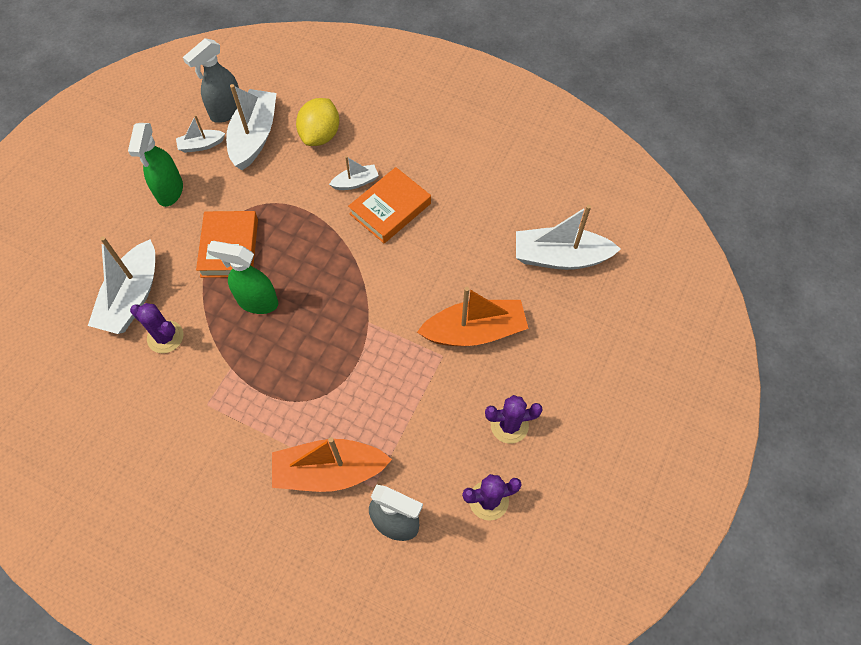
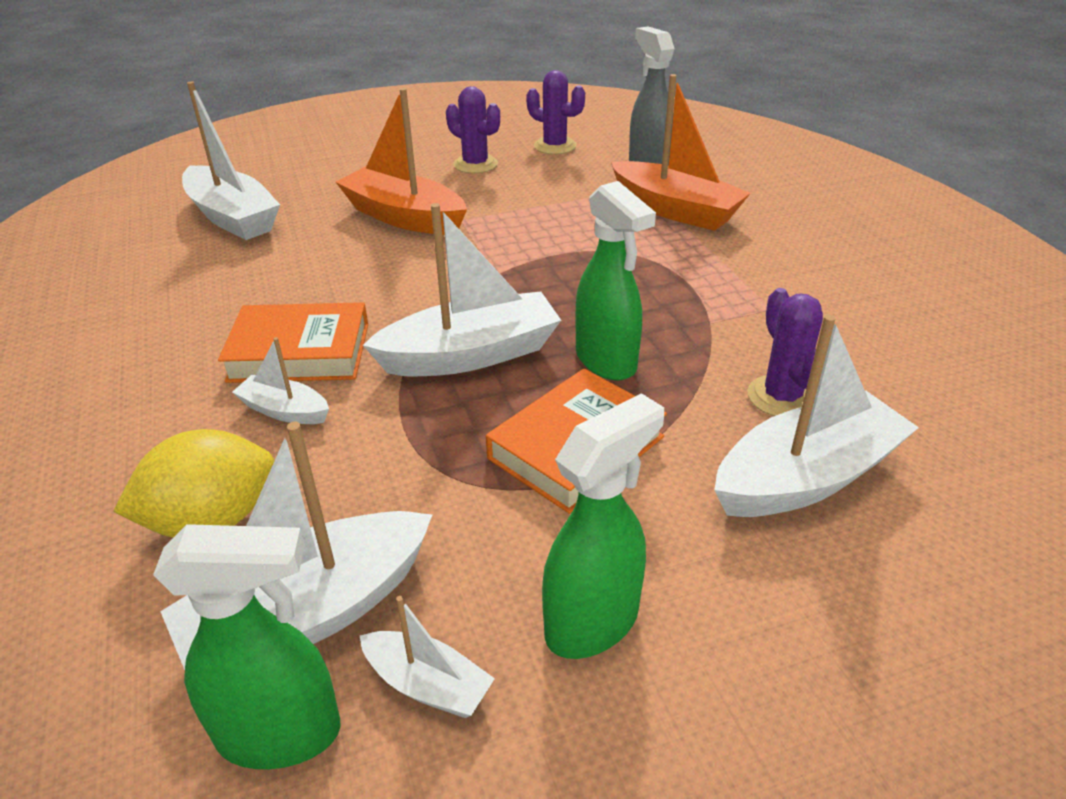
camera: 135 degrees left, 25 degrees down
(226, 111) = (281, 734): grey spray bottle -> green spray bottle
(319, 261) = (470, 355): none -> white boat

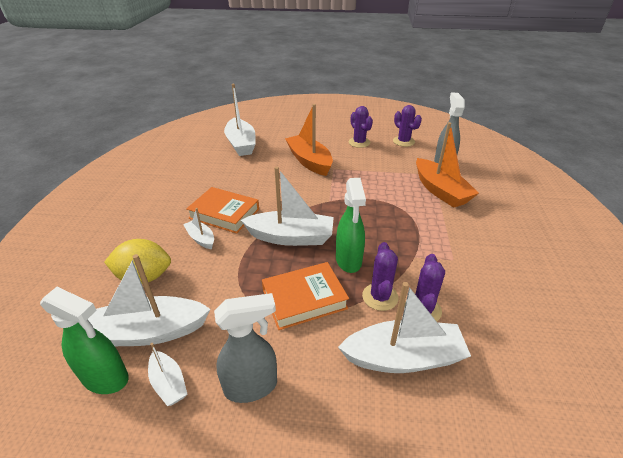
camera: 25 degrees right, 0 degrees up
(593, 622) = (251, 386): green spray bottle -> grey spray bottle
(702, 401) = (380, 297): none -> purple cactus

